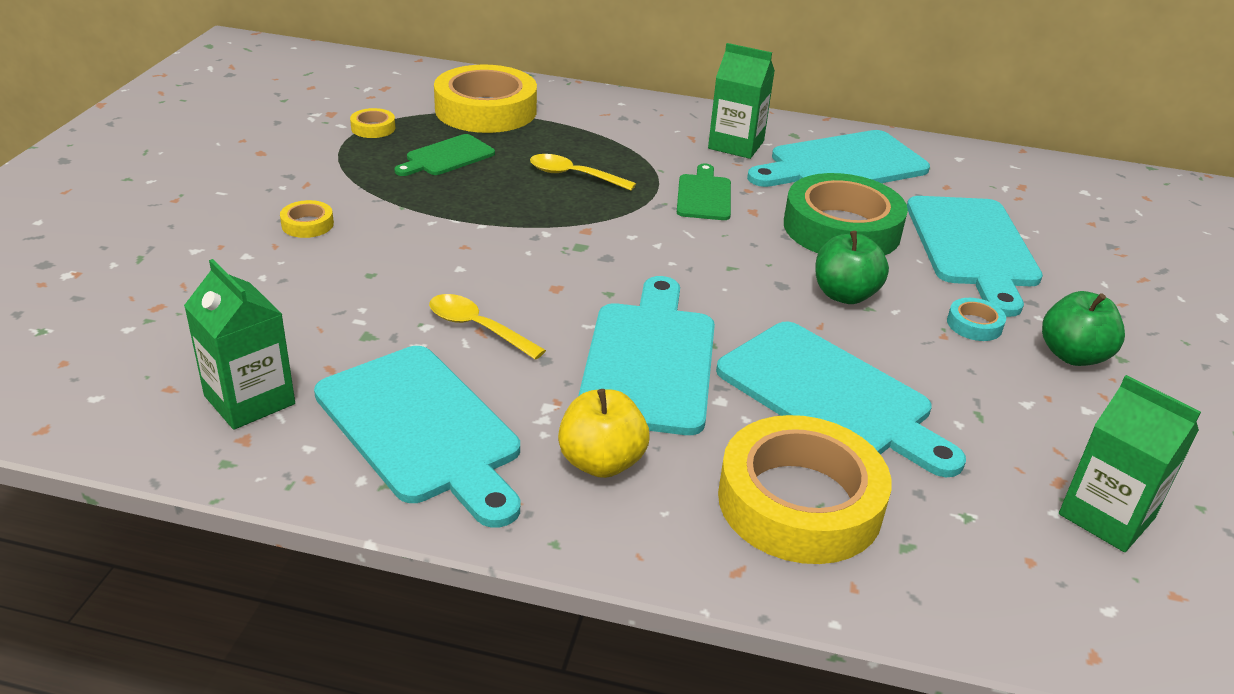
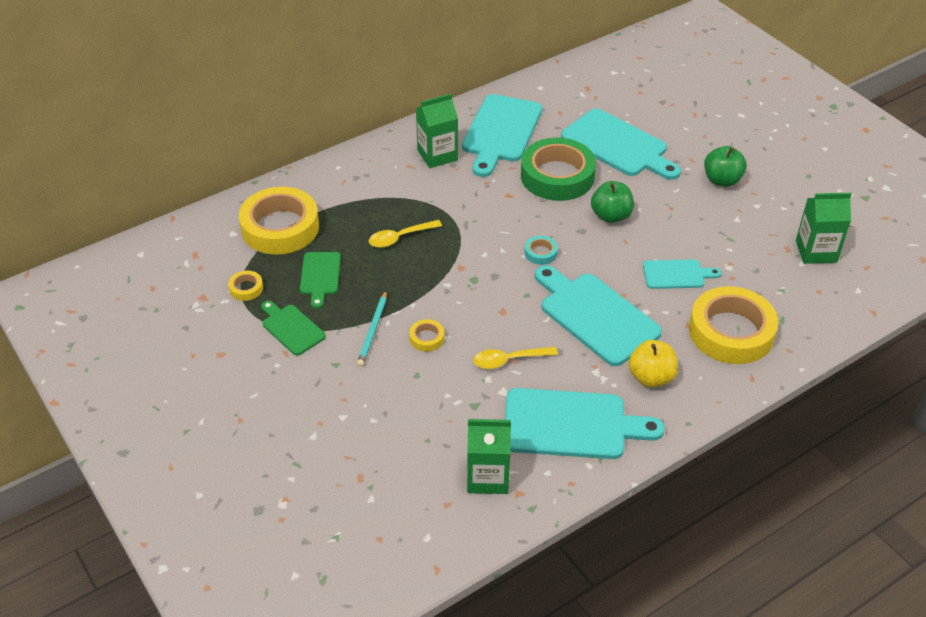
camera: 45 degrees left, 10 degrees up
(307, 224) = (335, 374): yellow tape -> yellow tape (427, 338)
(406, 218) = (373, 330): none -> turquoise pencil
(704, 195) = (475, 202): green cutting board -> green cutting board (291, 328)
(830, 396) = (676, 274): turquoise cutting board -> turquoise cutting board, size x0.54
(974, 325) = (673, 192): turquoise tape -> turquoise tape (540, 253)

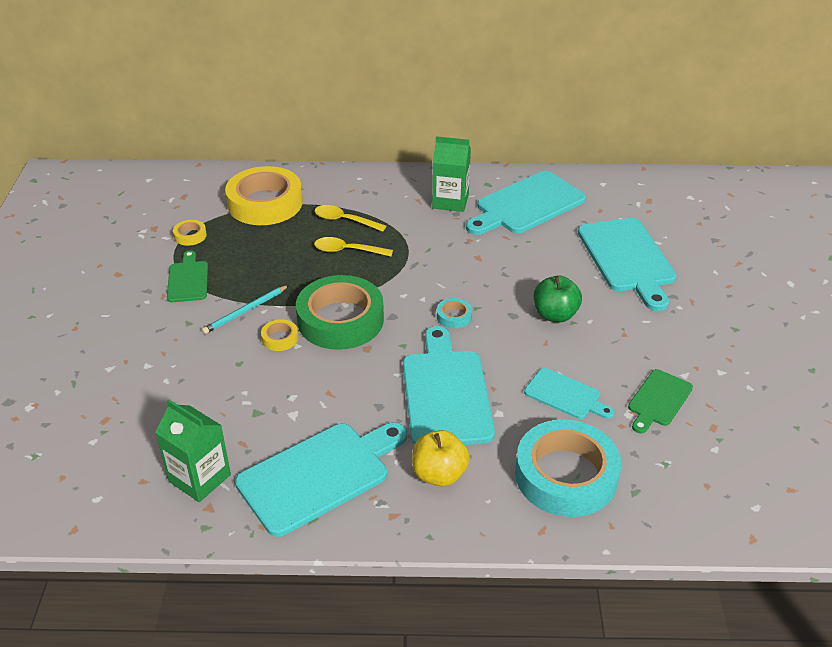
camera: 35 degrees right, 5 degrees down
(320, 276) = (253, 251): green cutting board -> green cutting board (658, 400)
(508, 360) = (326, 391): yellow spoon -> yellow spoon (344, 220)
(557, 176) = (540, 260): green tape -> green tape (340, 320)
(571, 425) = (319, 475): turquoise cutting board -> turquoise cutting board turned 75 degrees counterclockwise
(722, 180) = (705, 333): green apple -> none
(731, 332) = (566, 475): yellow tape -> turquoise tape
(816, 251) = (744, 445): green carton -> none

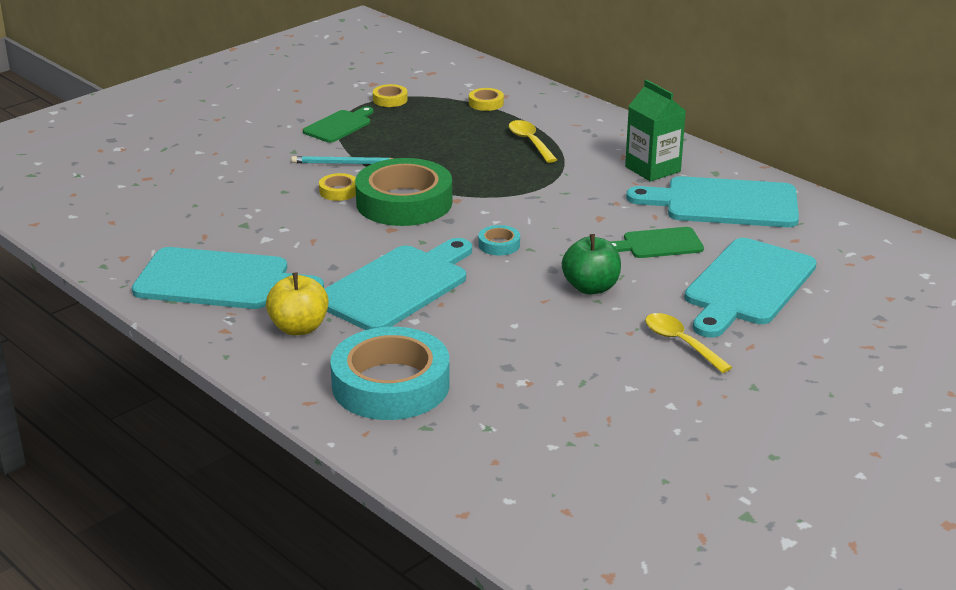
camera: 45 degrees right, 10 degrees down
(199, 478) = (145, 239): green carton -> none
(265, 203) = (486, 103): yellow tape -> yellow tape, size x0.41
(347, 251) = (493, 162): yellow spoon -> yellow spoon (681, 343)
(565, 395) = (491, 340): turquoise cutting board -> none
(658, 400) = (568, 388): green cutting board -> green cutting board (659, 244)

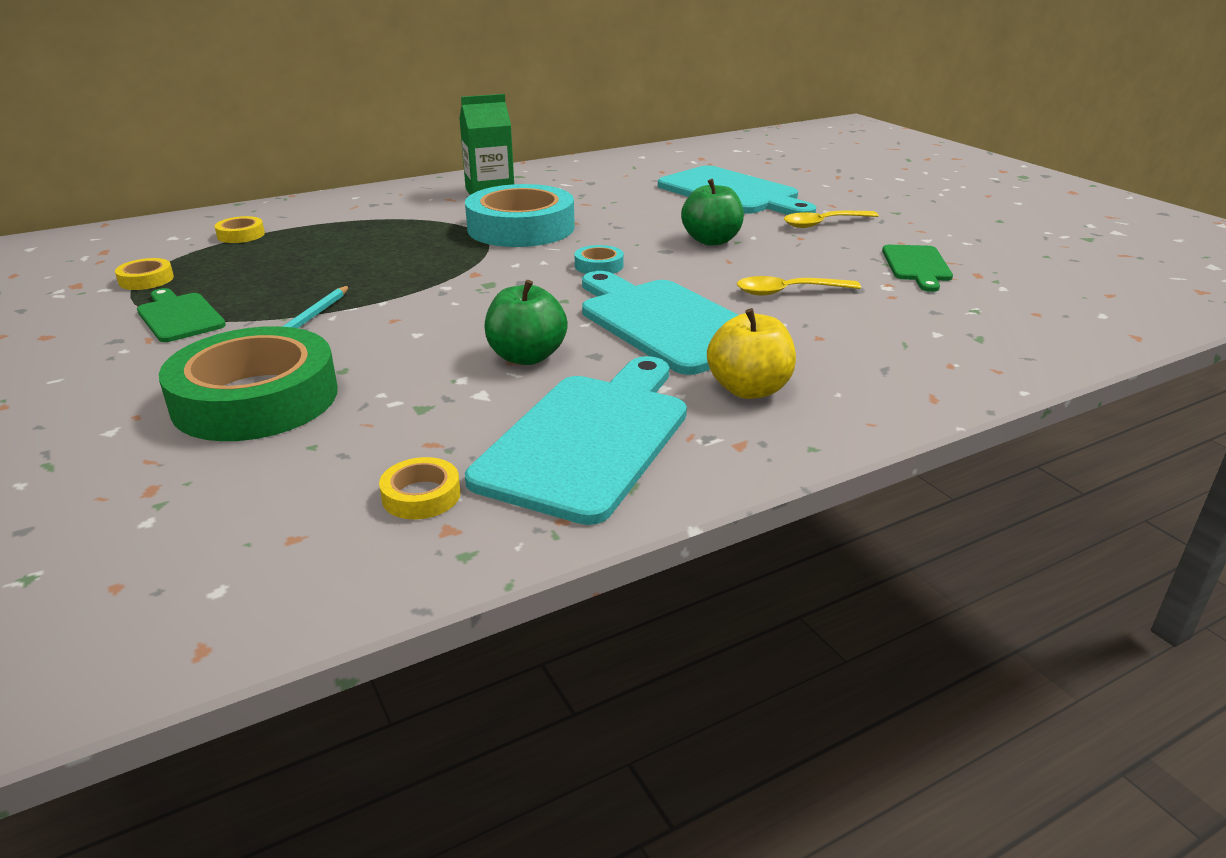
camera: 75 degrees left, 0 degrees up
(322, 244) = (526, 357): none -> green apple
(339, 191) = (384, 334): yellow tape -> yellow tape (421, 495)
(391, 385) = (892, 347): turquoise tape -> turquoise tape (521, 228)
(404, 202) = (455, 300): green tape -> green tape (256, 399)
(530, 142) = (370, 228): yellow spoon -> yellow spoon (788, 292)
(659, 244) = (640, 209): green cutting board -> green cutting board (916, 266)
(724, 203) = (580, 180): turquoise cutting board -> none

